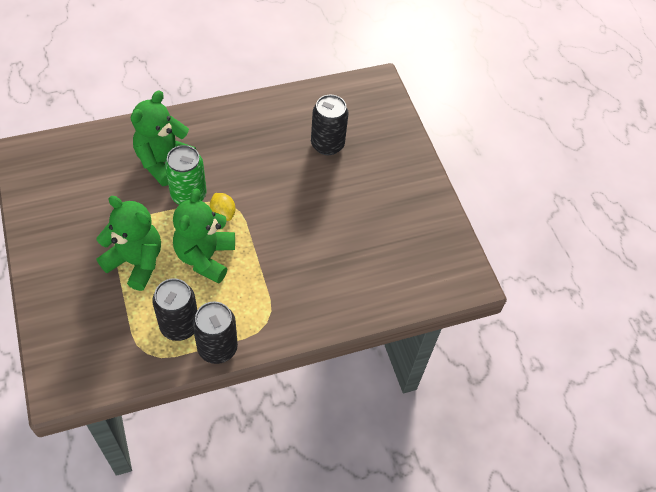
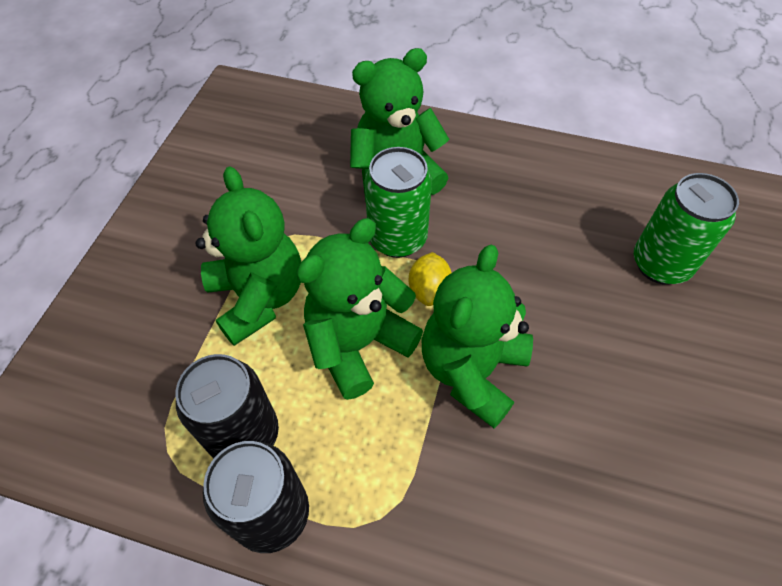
camera: 40 degrees right, 0 degrees up
(268, 240) = (472, 370): none -> green teddy bear
(327, 144) = (660, 264): black can -> green can

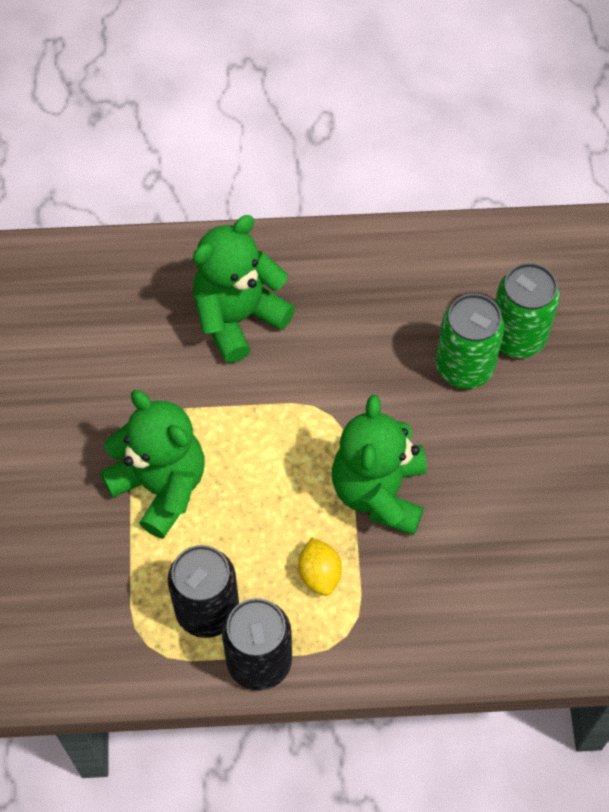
camera: 20 degrees left, 5 degrees up
(358, 344) = (271, 500): green teddy bear -> none
(397, 238) = (267, 386): green can -> green can (464, 367)
(429, 290) = (316, 429): yellow lemon -> yellow lemon (319, 574)

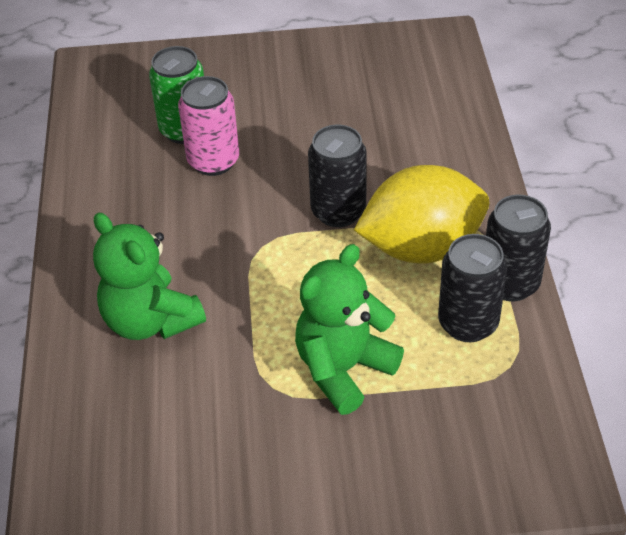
camera: 90 degrees left, 15 degrees down
(319, 574) = (421, 247): yellow lemon -> yellow lemon, size x2.44
(379, 492) = (338, 211): green teddy bear -> black can
(464, 367) = (213, 161): green can -> pink can

